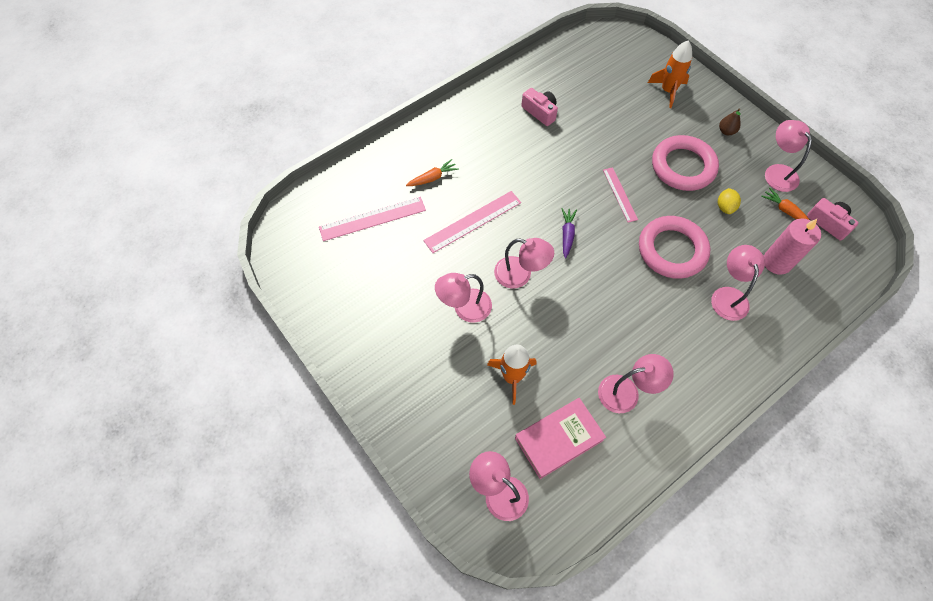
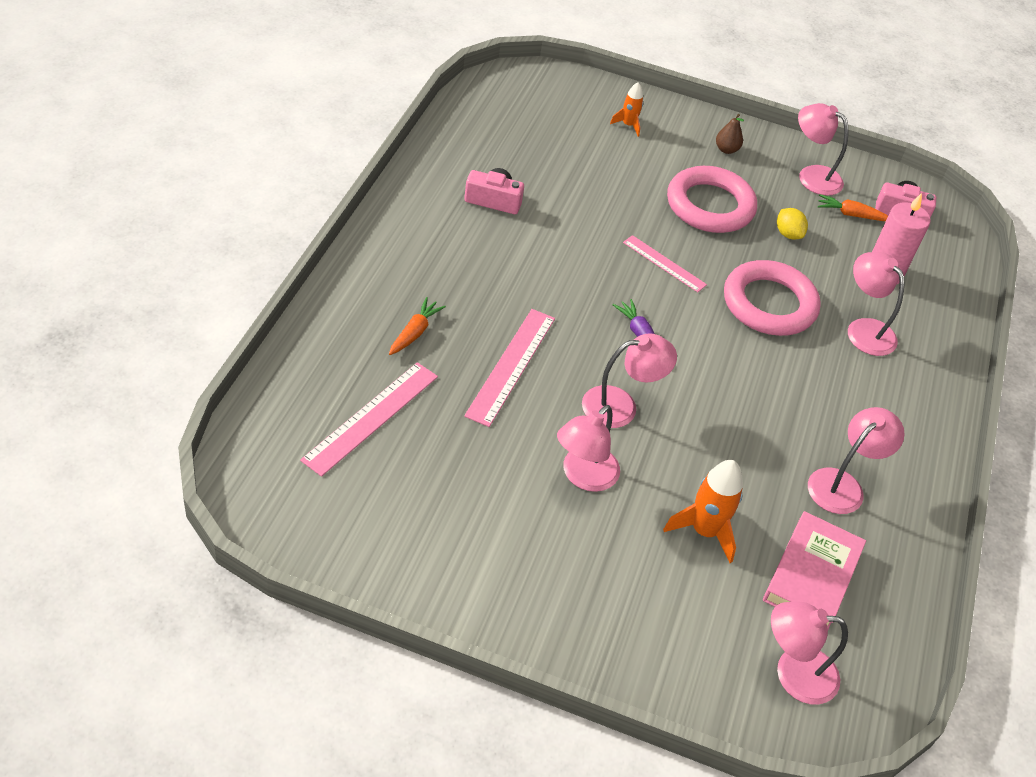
camera: 40 degrees left, 15 degrees down
(668, 91) = (628, 125): orange rocket -> orange rocket, size x0.59

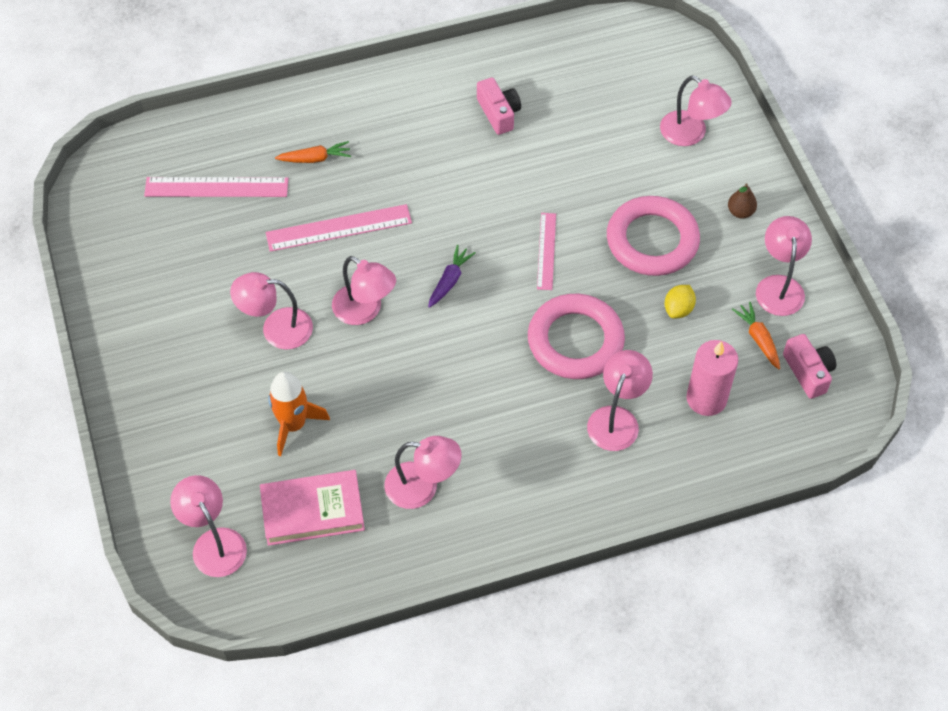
camera: 60 degrees right, 10 degrees up
(628, 125) = (690, 134): orange rocket -> pink lamp

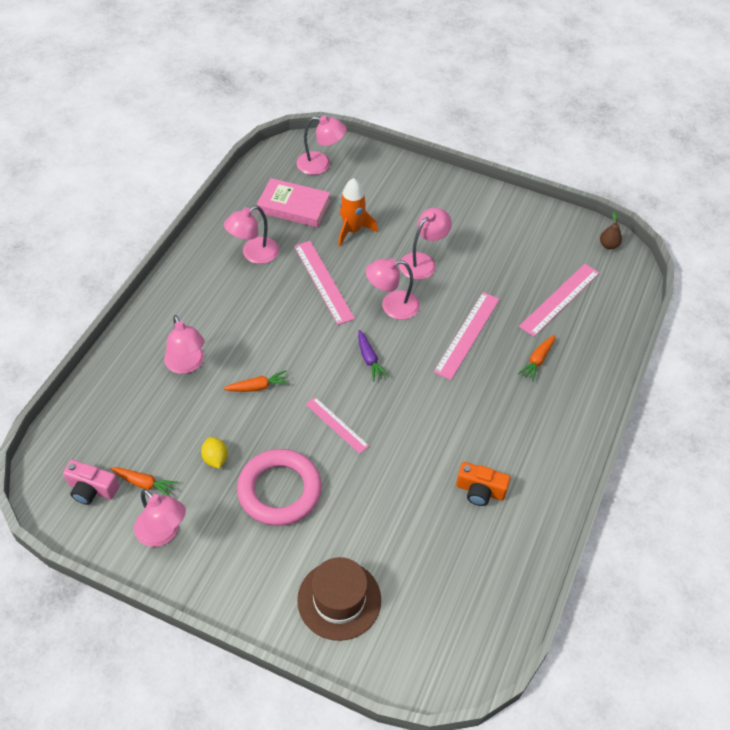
camera: 130 degrees right, 5 degrees down
(312, 511) = (294, 207): pink book -> pink book turned 75 degrees clockwise
(394, 392) = (323, 282): none -> pink ruler
(499, 113) = (480, 490): pink camera -> orange camera
(575, 341) = (258, 387): pink ring -> orange carrot
(690, 134) = (339, 600): pink lamp -> brown hat
(706, 399) = (144, 418): pink candle -> none
(740, 212) = (241, 567): brown pear -> brown pear (608, 245)

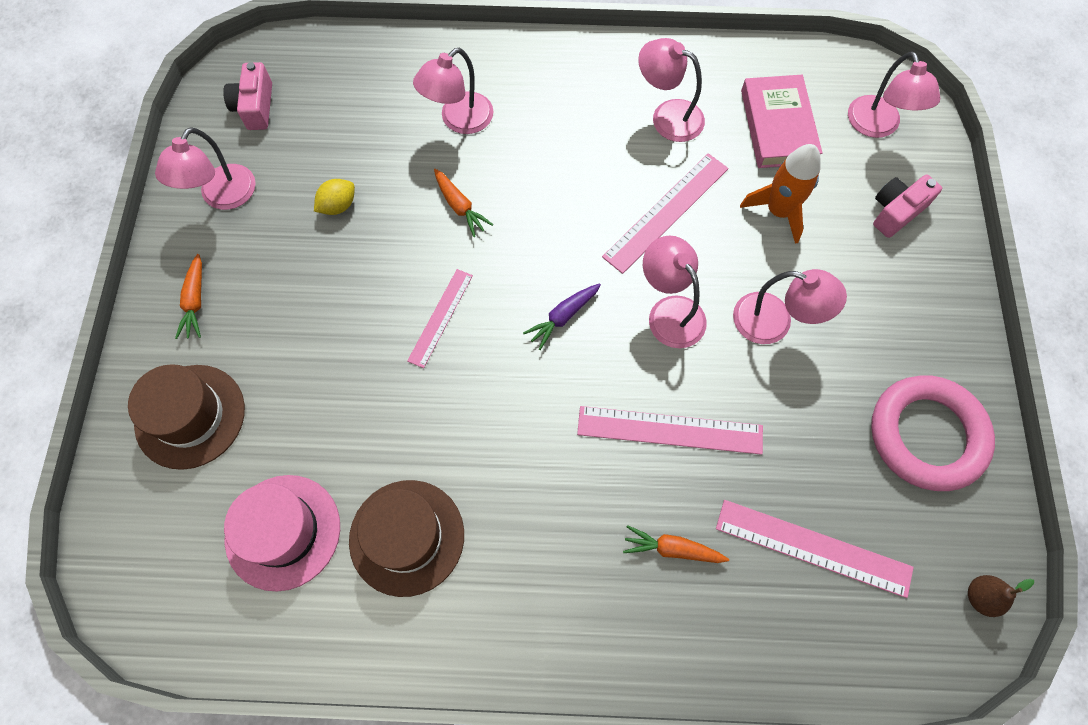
camera: 70 degrees right, 15 degrees up
(144, 483) = (279, 151): orange carrot -> orange carrot (195, 301)
(279, 490) = (319, 291): pink ring -> pink ring (926, 435)
(380, 181) = (896, 211): none -> pink camera
(449, 561) = (283, 532): none -> pink hat
(480, 490) = (407, 537): orange camera -> brown hat

